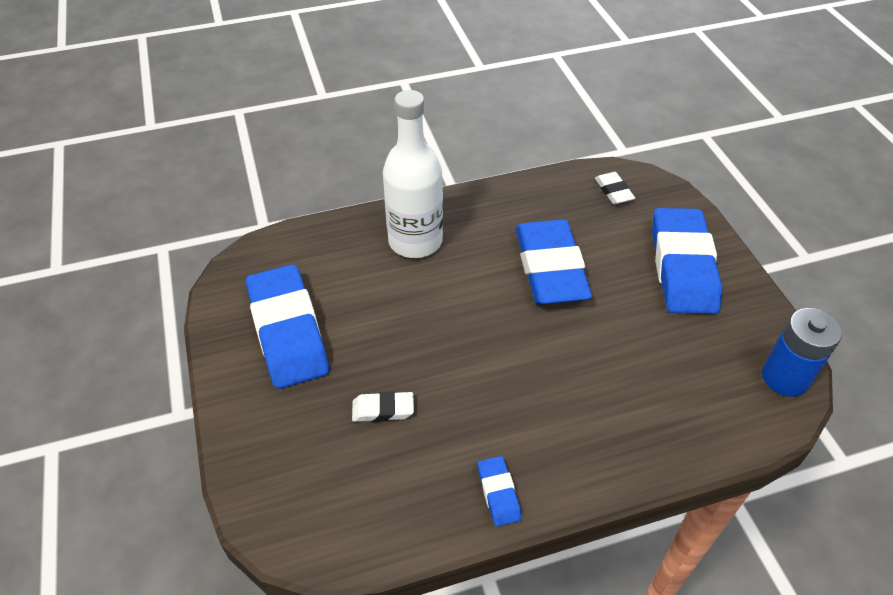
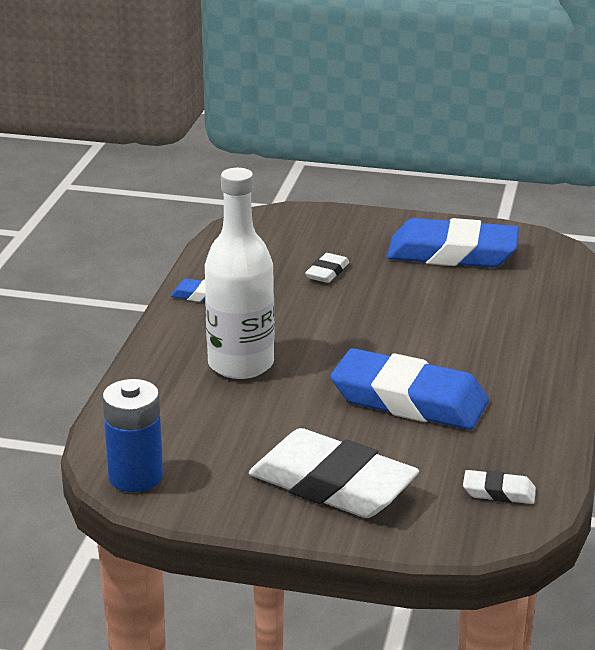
camera: 120 degrees right, 20 degrees down
(415, 241) = (517, 338): white bottle -> white bottle (241, 364)
(682, 266) = (332, 484): blue eraser -> white eraser

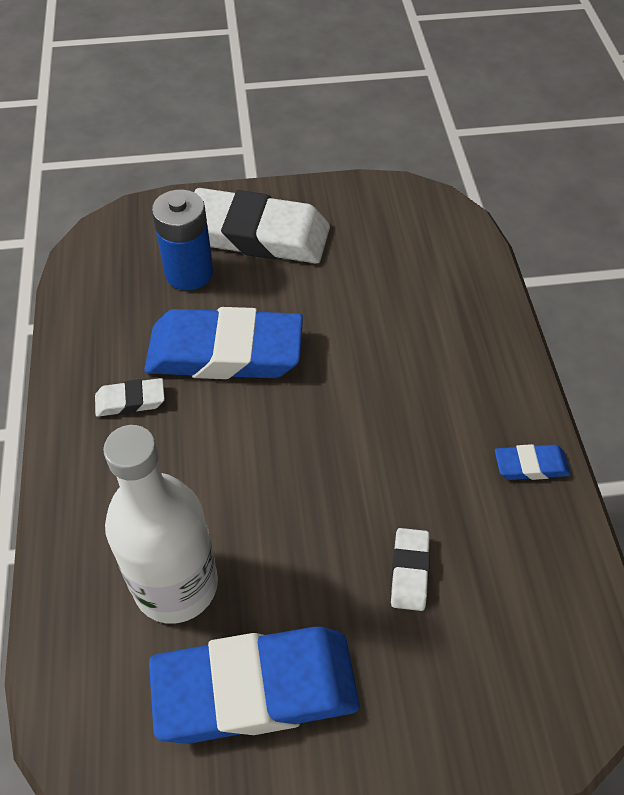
camera: 160 degrees right, 25 degrees up
(135, 476) = (416, 203): blue battery -> blue battery (189, 273)
(241, 364) = (413, 357): white bottle -> white bottle (176, 585)
(499, 492) = (117, 262): white eraser -> white eraser (130, 401)

